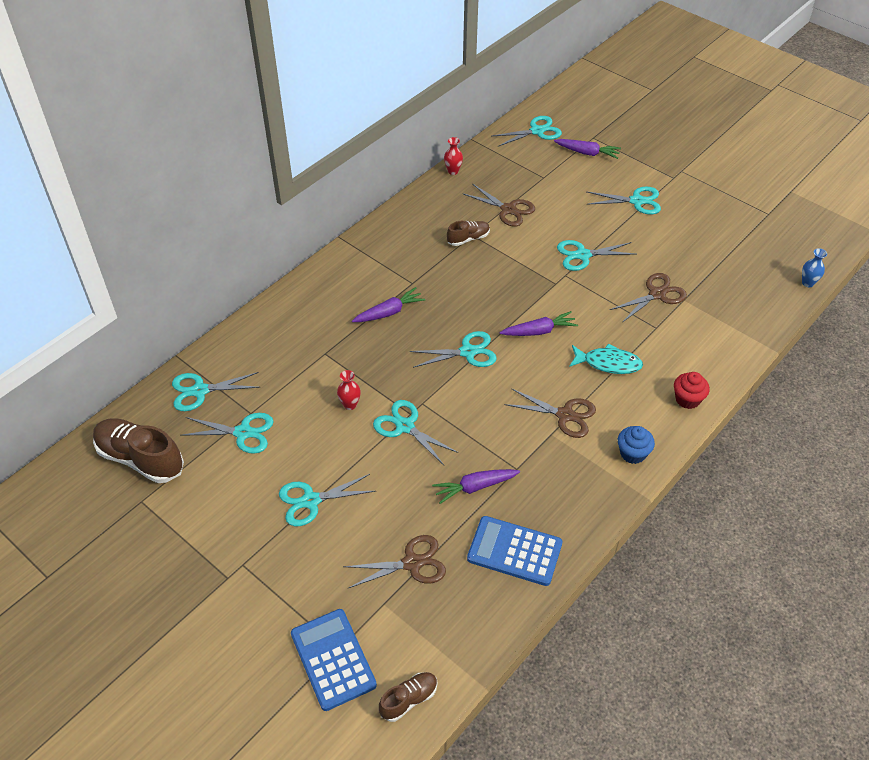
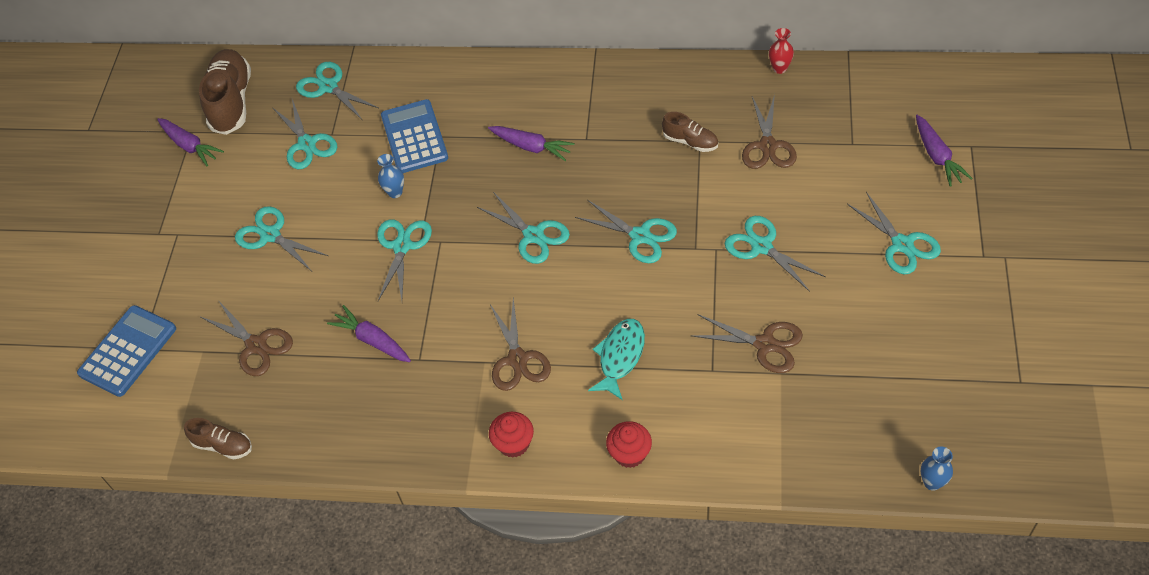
camera: 60 degrees right, 5 degrees up
(350, 405) = (395, 192): red vase -> blue vase
(409, 699) = (122, 426): brown shoe -> brown shoe (223, 445)
(514, 551) = (322, 413): blue calculator -> blue calculator (414, 137)
(537, 131) = (924, 94): turquoise scissors -> turquoise scissors (640, 236)
(539, 331) = (613, 274): purple carrot -> purple carrot (190, 146)
(608, 363) = (620, 356): turquoise fish -> turquoise fish turned 135 degrees counterclockwise
(632, 453) = (514, 443): blue cupcake -> red cupcake

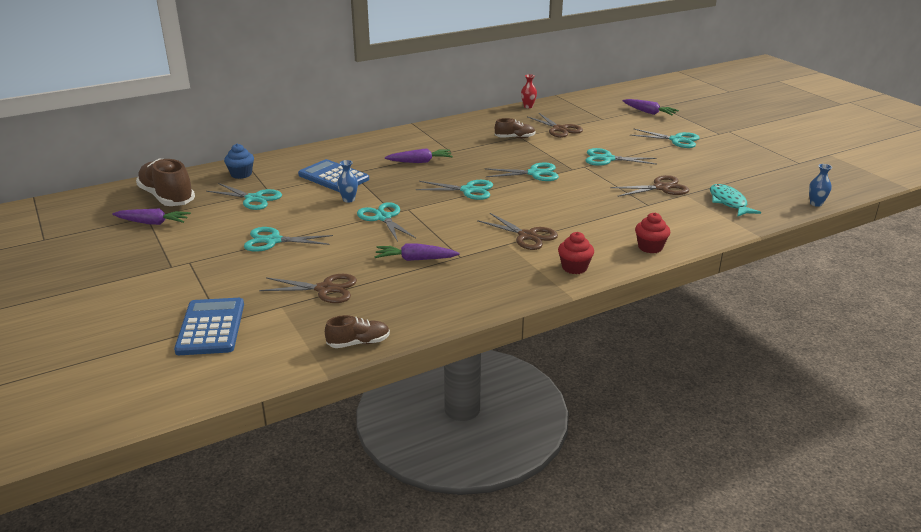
camera: 40 degrees left, 25 degrees down
(328, 86) = (241, 174): turquoise scissors -> blue cupcake
(620, 356) = (588, 216): turquoise fish -> turquoise fish (728, 202)

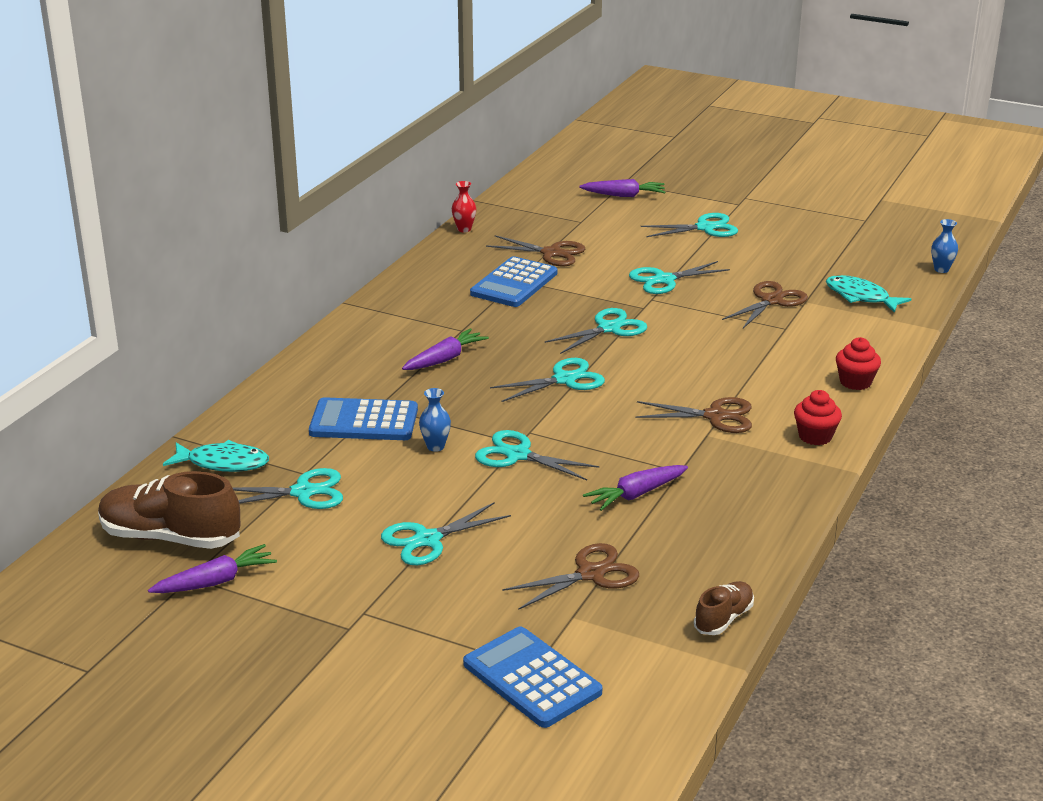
camera: 35 degrees left, 0 degrees up
(241, 174) = (223, 463): blue cupcake -> turquoise fish
(515, 138) = (514, 283): brown shoe -> blue calculator

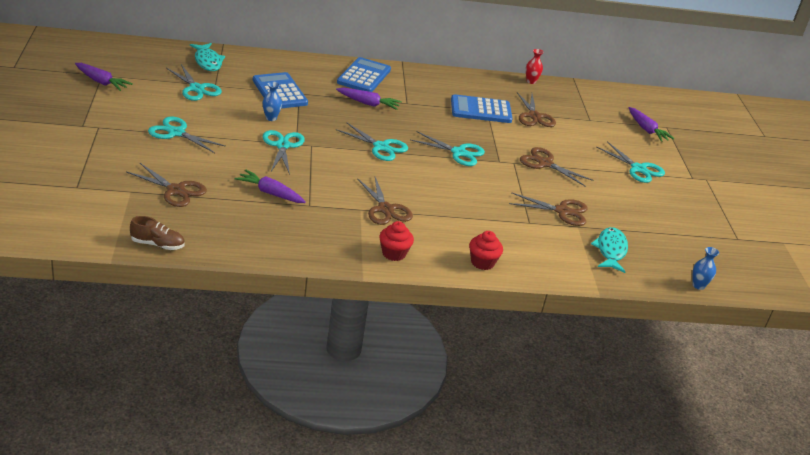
camera: 55 degrees right, 5 degrees up
(170, 537) = (132, 62): brown shoe -> none
(532, 678) = (66, 188): blue calculator -> blue calculator (364, 76)
(664, 280) = (545, 163): turquoise scissors -> brown scissors

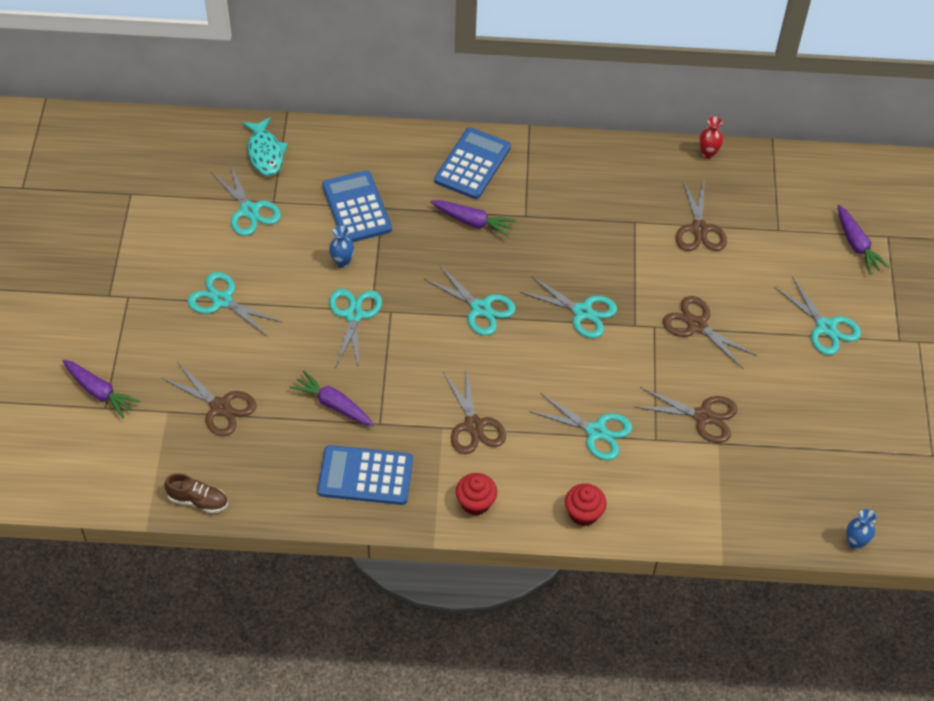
camera: 10 degrees right, 20 degrees up
(101, 82) = (130, 208): purple carrot -> purple carrot (99, 392)
(481, 110) = (626, 222): blue calculator -> blue calculator (365, 476)
(483, 216) = (596, 432): none -> turquoise scissors
(610, 250) = (753, 485): turquoise fish -> none

